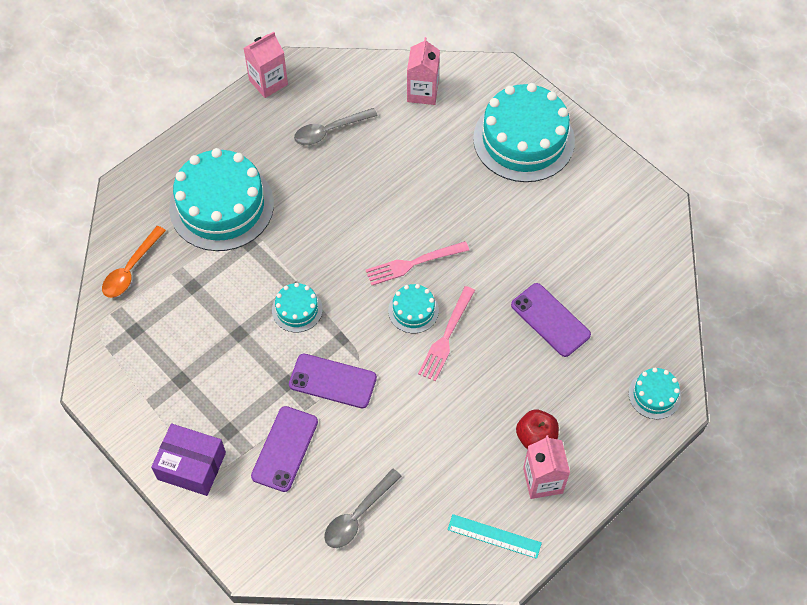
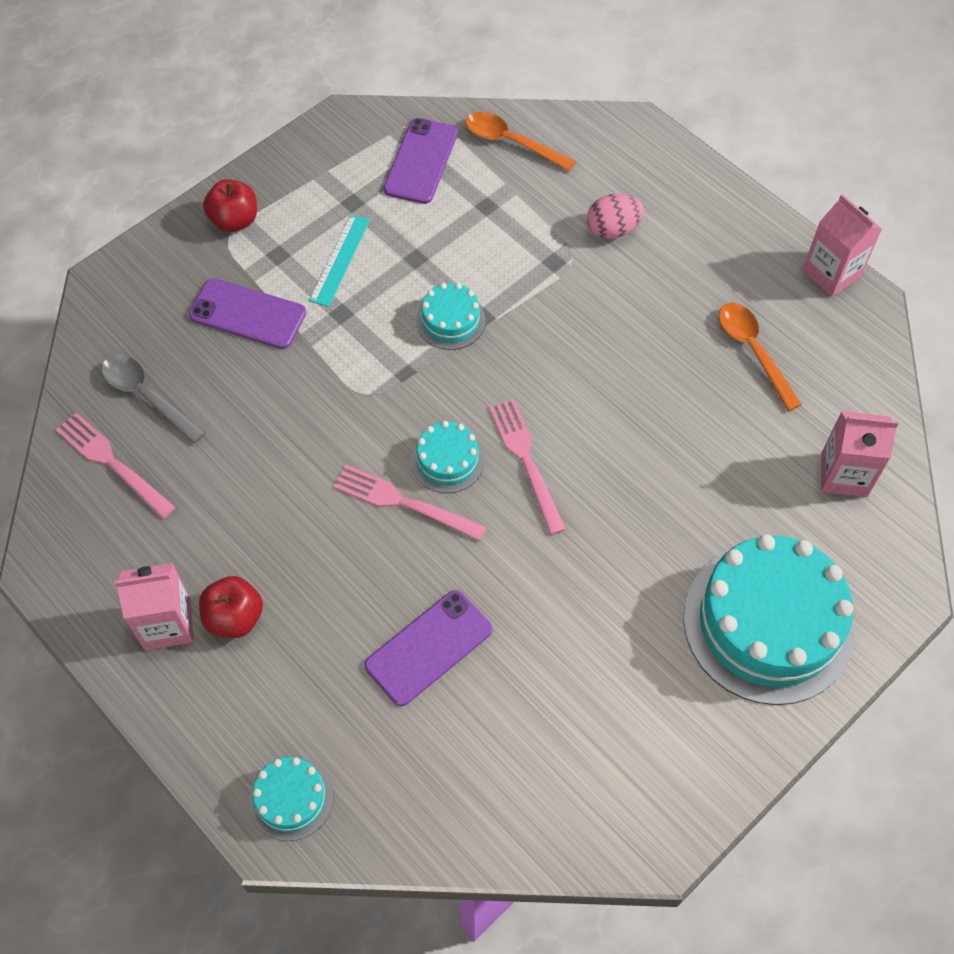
camera: 90 degrees right, 0 degrees up
(191, 466) = (234, 220): purple box -> red apple
(221, 206) = (612, 229): turquoise cake -> pink egg
(329, 131) = (752, 350): grey spoon -> orange spoon
(332, 381) = (340, 364): purple phone -> purple phone (421, 161)
(416, 534) = (112, 462): none -> pink fork
(494, 536) = (94, 557): turquoise ruler -> turquoise ruler (339, 260)

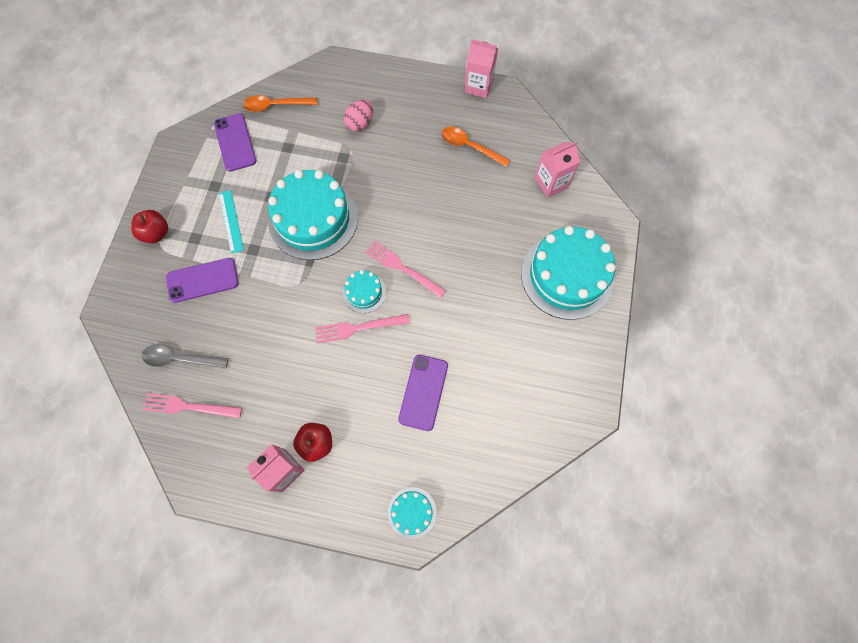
camera: 35 degrees left, 10 degrees up
(450, 320) = (313, 219): turquoise cake -> turquoise cake, size x2.15

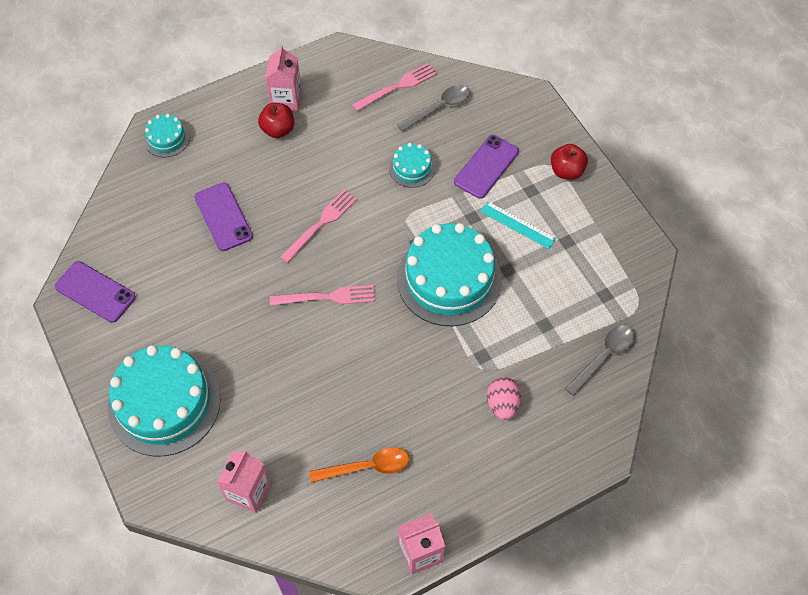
camera: 140 degrees right, 10 degrees down
(235, 142) = (597, 292): purple phone -> purple phone (95, 292)
(275, 106) = (604, 357): orange spoon -> grey spoon
(364, 292) = (342, 253): turquoise cake -> turquoise cake (412, 168)

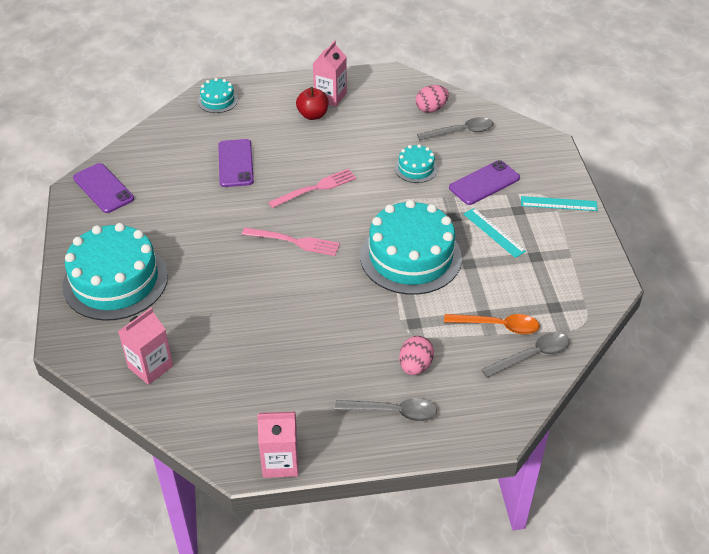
camera: 20 degrees right, 15 degrees down
(367, 467) = (265, 379): orange spoon -> orange spoon (498, 326)
(397, 86) = (431, 109): pink fork -> pink egg
(502, 462) = (393, 412): none -> grey spoon
(566, 171) = (558, 204): red apple -> turquoise ruler

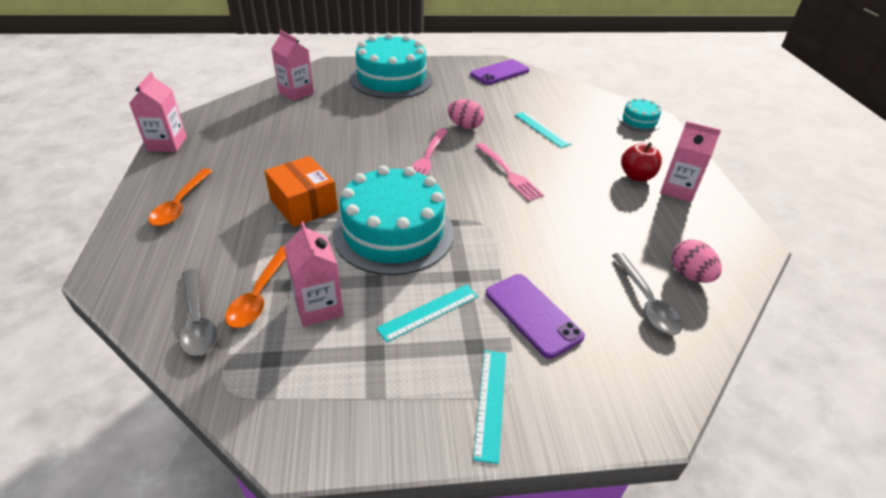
camera: 90 degrees right, 5 degrees down
(236, 163) = (542, 129): purple phone -> turquoise ruler
(381, 319) = (304, 205): none -> orange box
(393, 412) = (180, 205): grey spoon -> orange spoon
(415, 366) = (230, 223): pink egg -> pink egg (465, 126)
(416, 168) = (554, 250): turquoise cake -> none
(502, 290) = (319, 307): none -> pink carton

